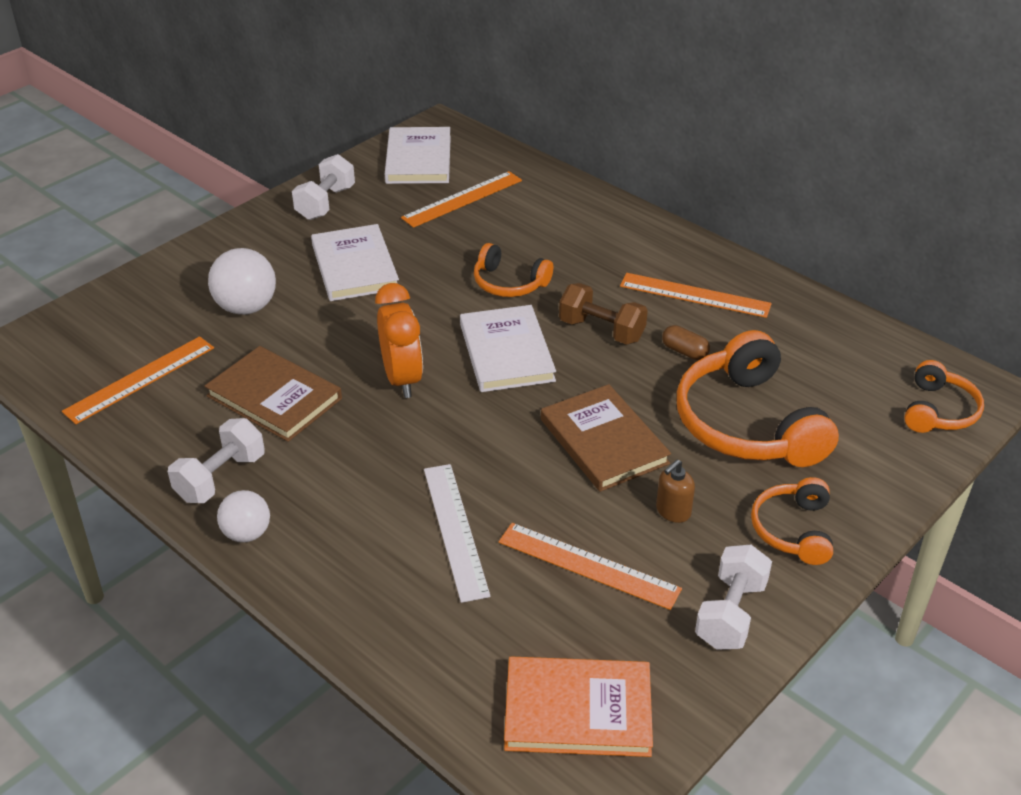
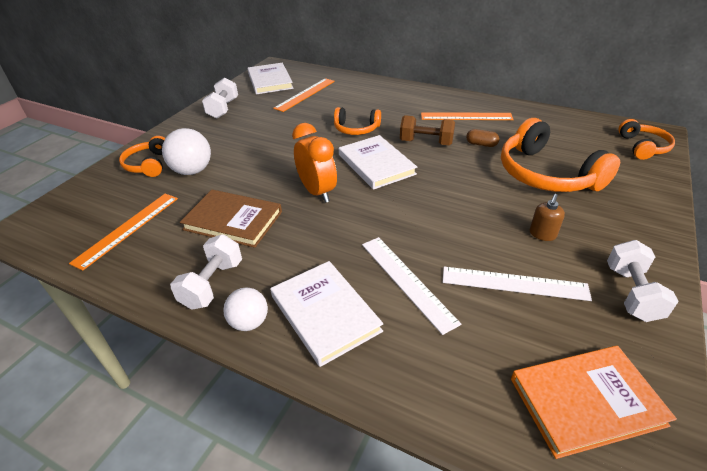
camera: 15 degrees left, 0 degrees up
(355, 266) = (256, 137): white book -> white book (325, 313)
(588, 565) = (514, 283): orange ruler -> white ruler
(604, 441) = (469, 202): brown book -> none
(793, 530) = (623, 229): orange headphones -> orange headphones (148, 164)

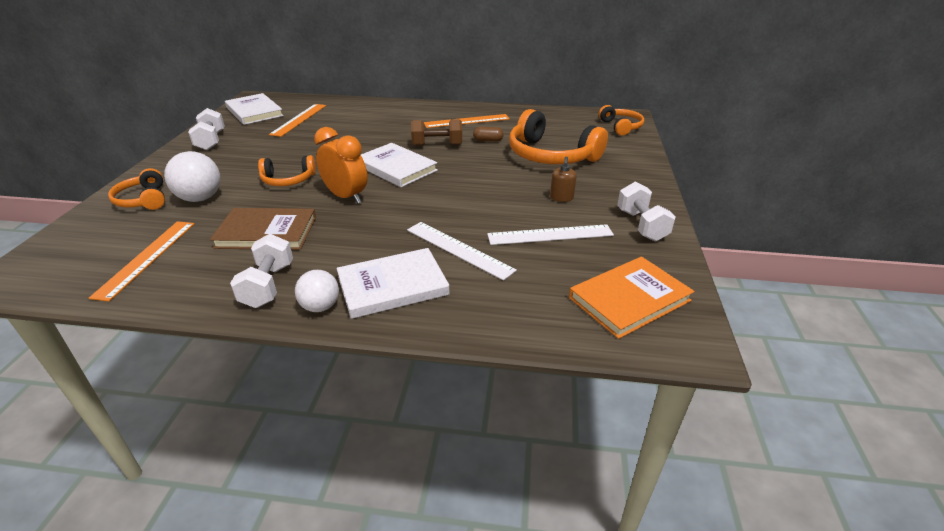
camera: 20 degrees left, 5 degrees down
(325, 313) = (392, 286): white book -> white book turned 60 degrees counterclockwise
(356, 129) = (364, 142): orange headphones -> orange headphones (288, 180)

